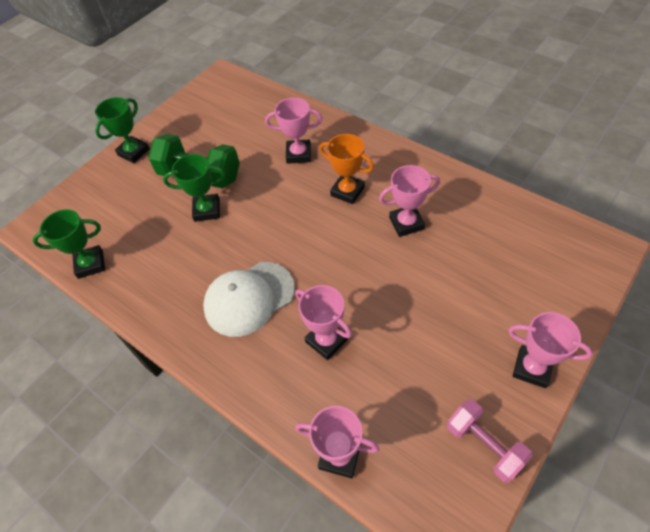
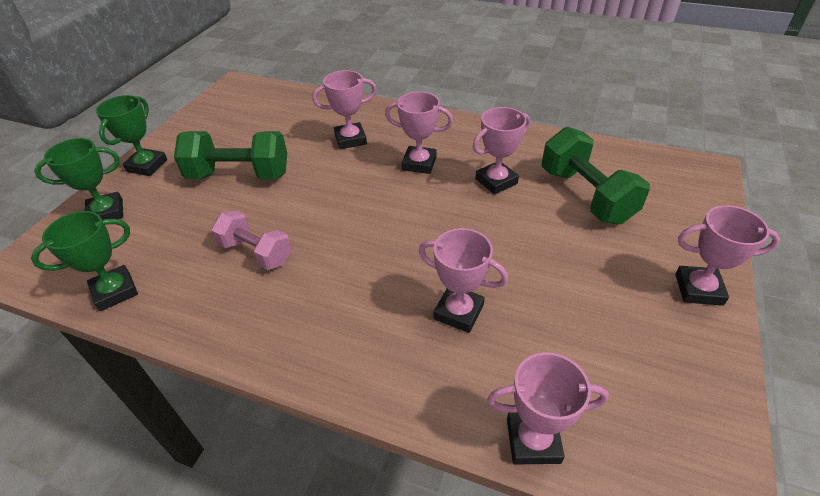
camera: 20 degrees left, 10 degrees down
(207, 210) = (259, 207): green trophy -> green trophy (106, 212)
(249, 298) = (344, 287): white cap -> none
(347, 191) = (419, 163): orange trophy -> pink trophy
(479, 254) = (586, 195): none -> green dumbbell
(484, 445) = (694, 381): pink dumbbell -> pink dumbbell (256, 252)

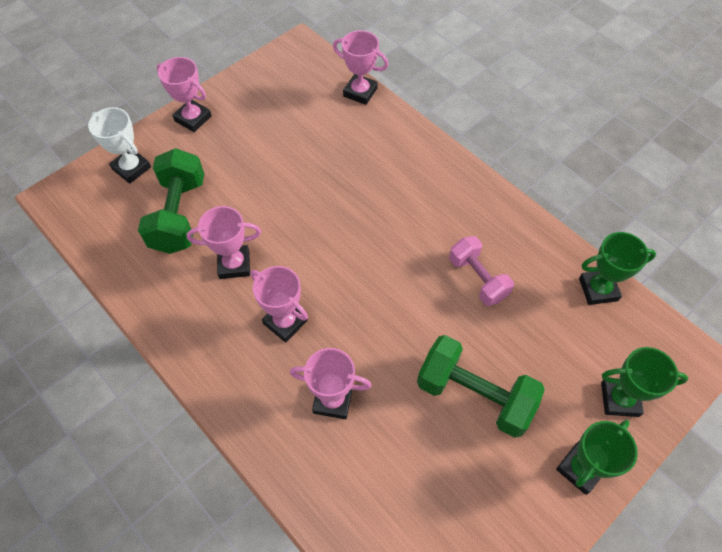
camera: 155 degrees left, 15 degrees up
(458, 312) = (351, 167): pink trophy -> none
(681, 213) = (131, 168): none -> white trophy

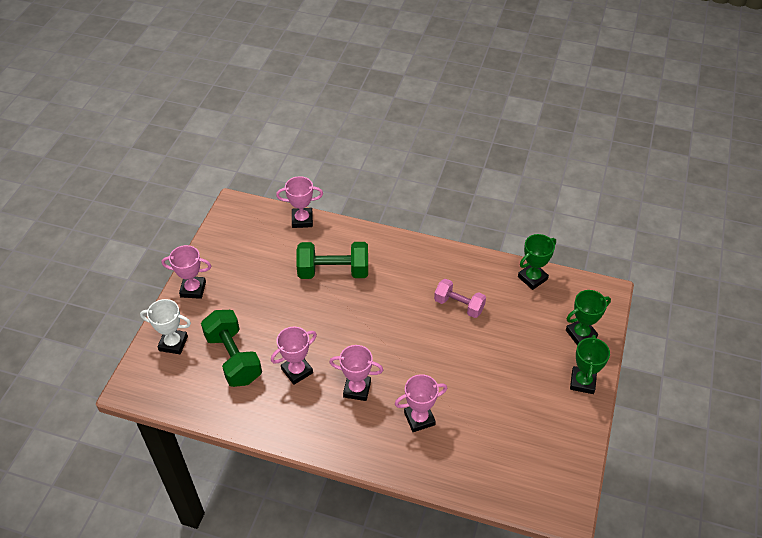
camera: 30 degrees left, 10 degrees down
(474, 395) = (500, 373): green dumbbell -> green dumbbell (333, 271)

